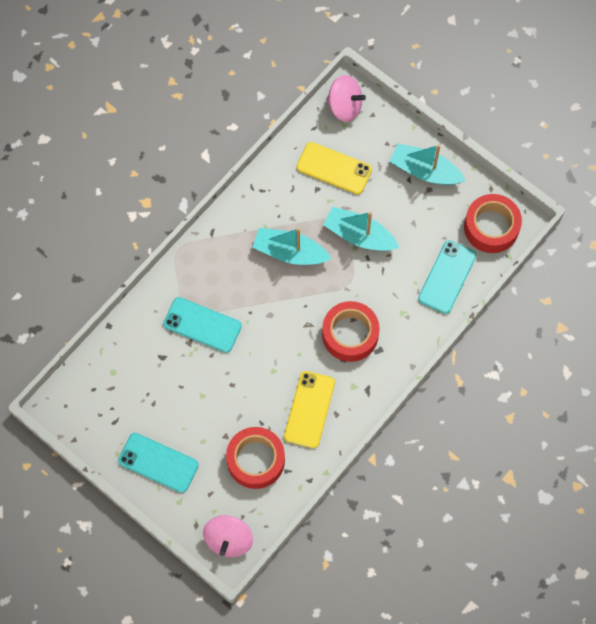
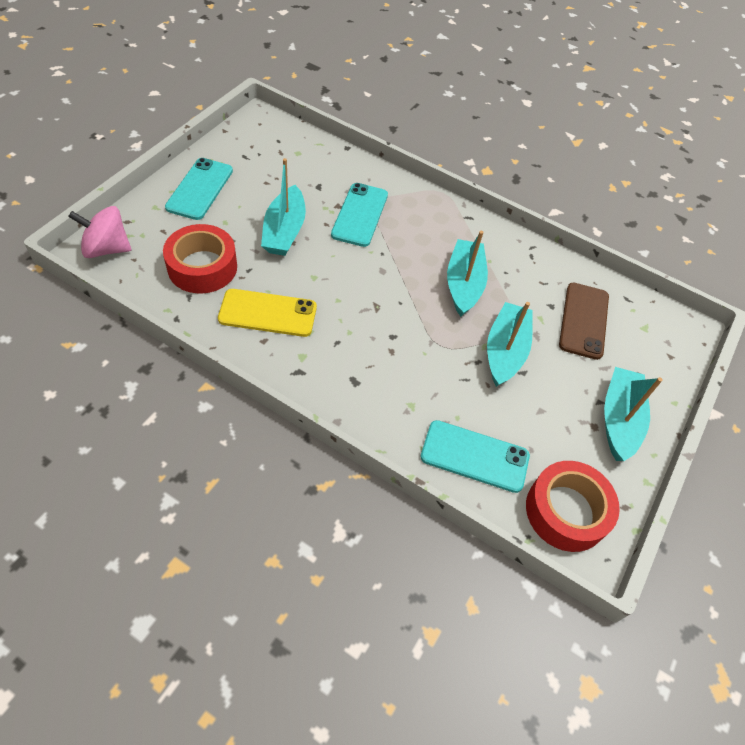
camera: 75 degrees right, 15 degrees down
(218, 391) = (284, 231): none -> turquoise boat
(334, 168) = (584, 320): yellow phone -> brown phone
(344, 106) = (668, 327): pink spinning top -> none
(350, 334) = (371, 349): red tape -> none

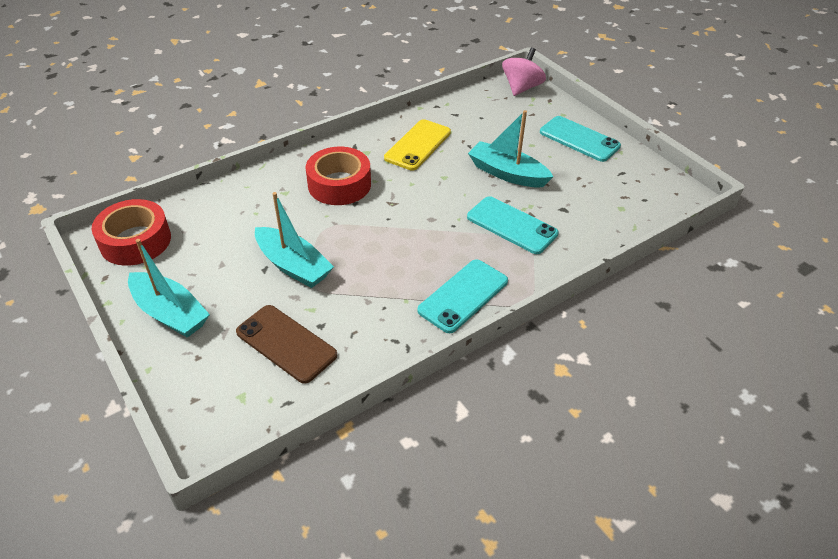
camera: 120 degrees right, 10 degrees down
(202, 267) = (483, 125): red tape -> red tape (339, 184)
(464, 284) = (385, 268): turquoise boat -> none
(474, 456) = (218, 210): turquoise phone -> turquoise phone (463, 296)

